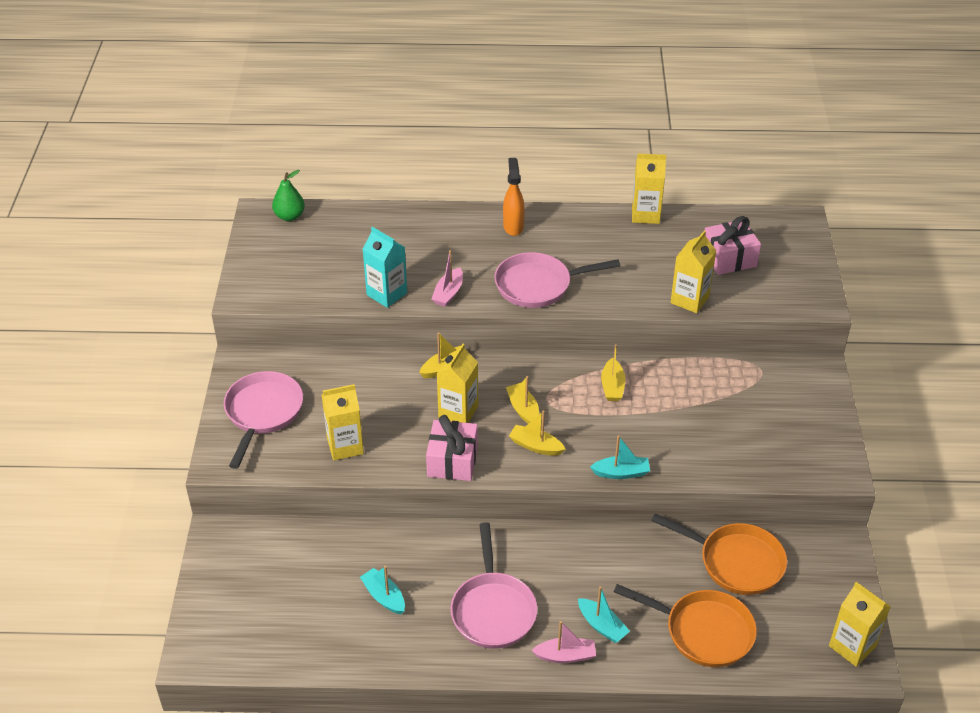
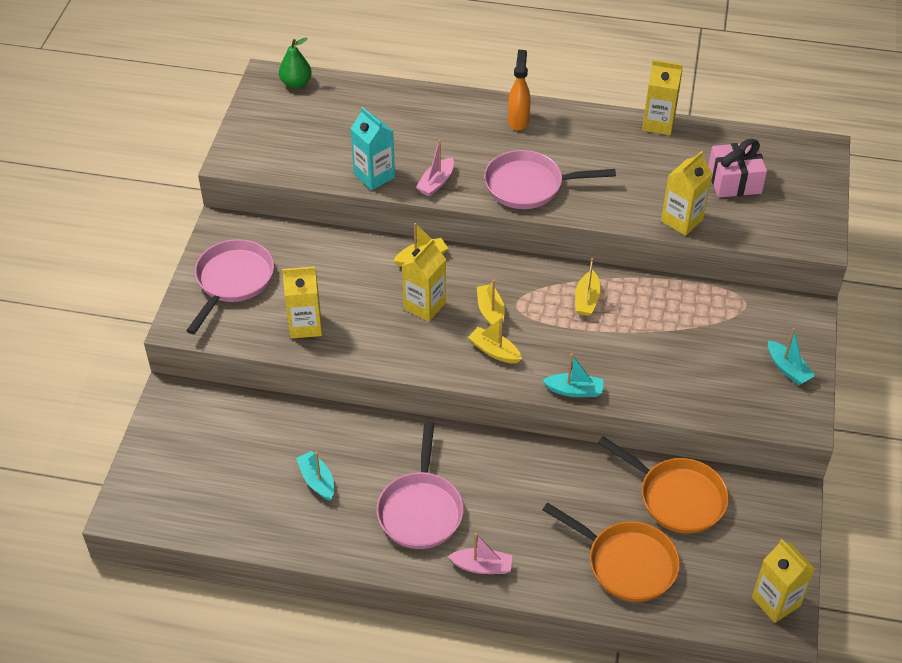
camera: 10 degrees right, 5 degrees up
(452, 461) = (407, 355): pink gift -> none
(602, 626) = (525, 542): turquoise boat -> turquoise boat (788, 369)

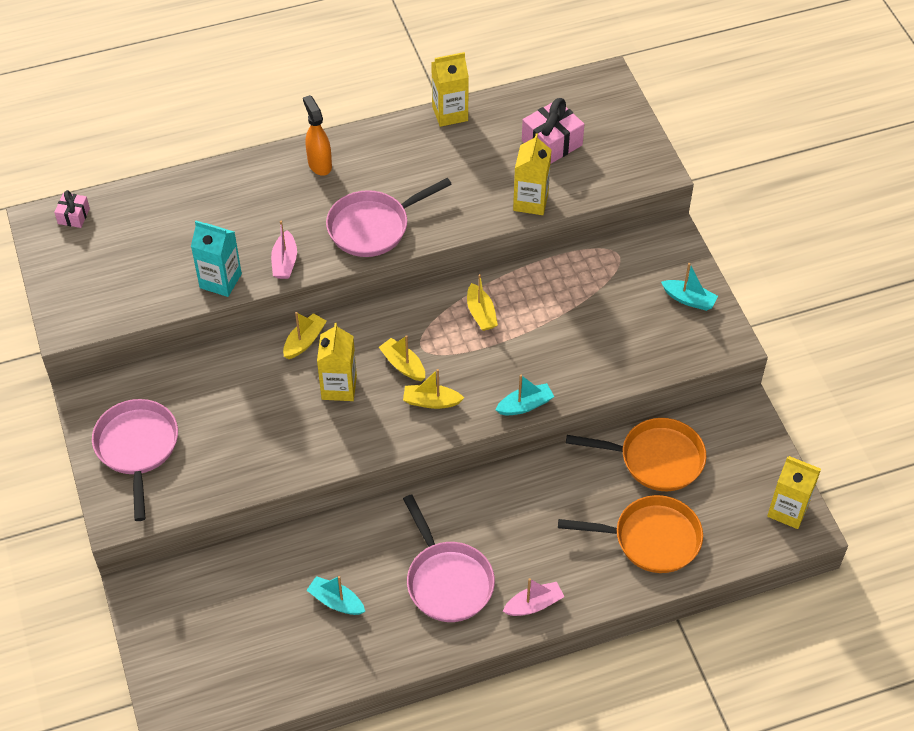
camera: 30 degrees left, 5 degrees up
(296, 83) = (74, 216): green pear -> pink gift
(305, 325) = (240, 459): yellow carton -> none

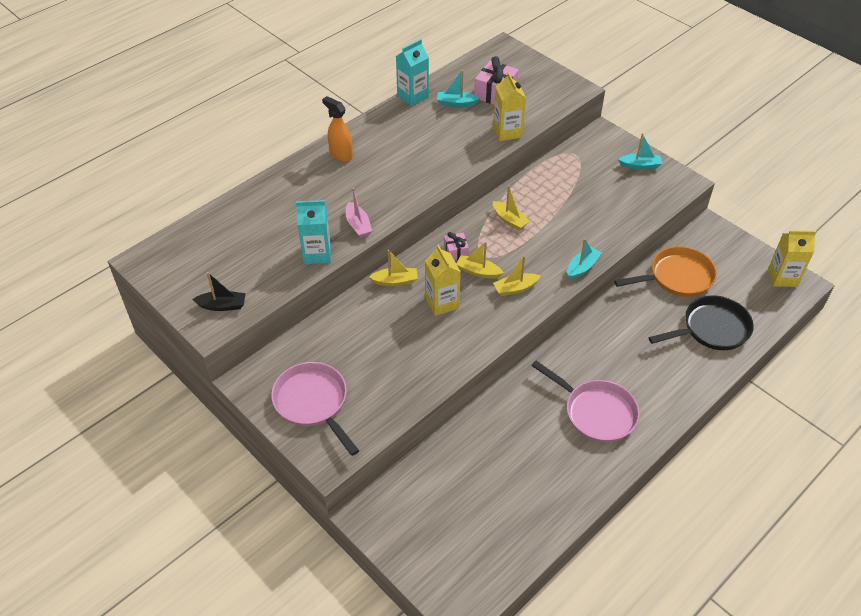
camera: 25 degrees left, 5 degrees down
(74, 216) = (169, 248): pink gift -> pink gift (456, 252)
(90, 305) = (222, 305): none -> black boat
(304, 341) = (395, 281): yellow boat -> yellow boat turned 75 degrees clockwise
(336, 601) = (526, 460): turquoise boat -> turquoise boat (456, 103)
(373, 227) = (408, 182): pink pan -> none
(450, 113) = (413, 96): yellow carton -> turquoise carton
(534, 604) = (667, 404): pink boat -> none
(651, 539) = (712, 329): orange pan -> black pan

